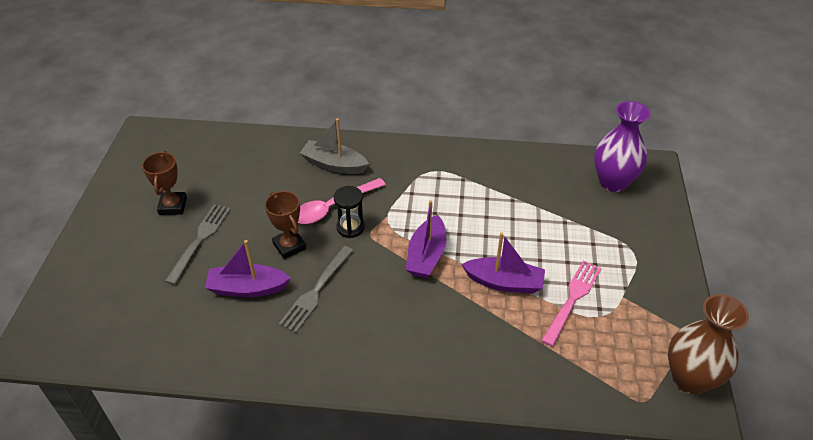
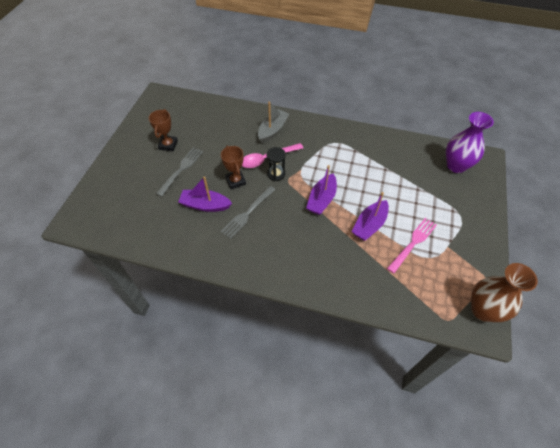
camera: 10 degrees right, 10 degrees up
(334, 165) = (272, 130): grey boat -> grey boat turned 90 degrees clockwise
(504, 282) = (369, 225): purple boat -> purple boat turned 105 degrees clockwise

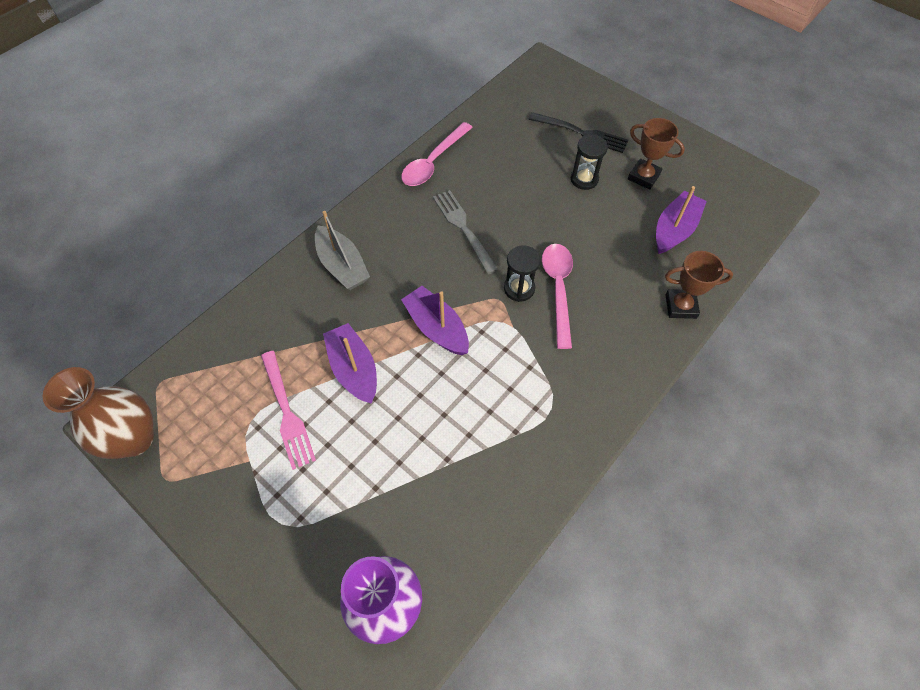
camera: 115 degrees right, 5 degrees up
(140, 182) = (581, 133): none -> black fork
(181, 169) = (584, 179): grey fork -> black hourglass
(198, 251) = (433, 162): none -> pink spoon
(205, 205) = (503, 188): purple boat -> purple boat (674, 230)
(235, 181) = (530, 234): brown trophy -> brown trophy (680, 306)
(272, 130) = (623, 322): grey boat -> grey boat (342, 266)

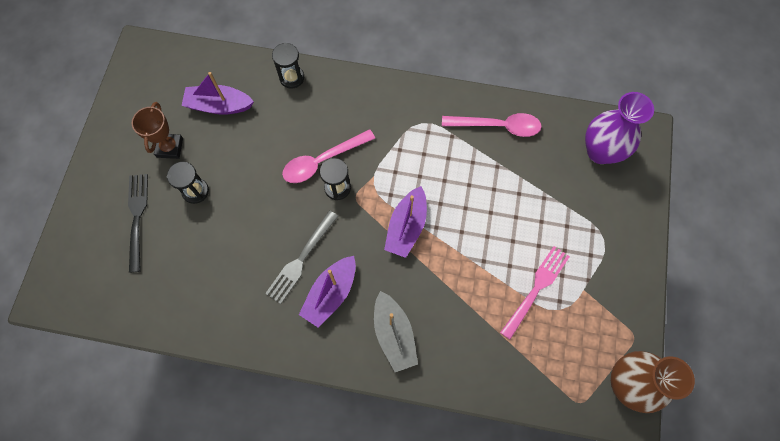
camera: 120 degrees left, 10 degrees up
(342, 266) = (394, 334): grey boat -> grey boat turned 135 degrees clockwise
(354, 369) = (475, 264): purple boat -> purple boat (331, 294)
(433, 162) = (237, 328): pink spoon -> pink spoon (497, 126)
(680, 306) = (292, 78): brown trophy -> black hourglass

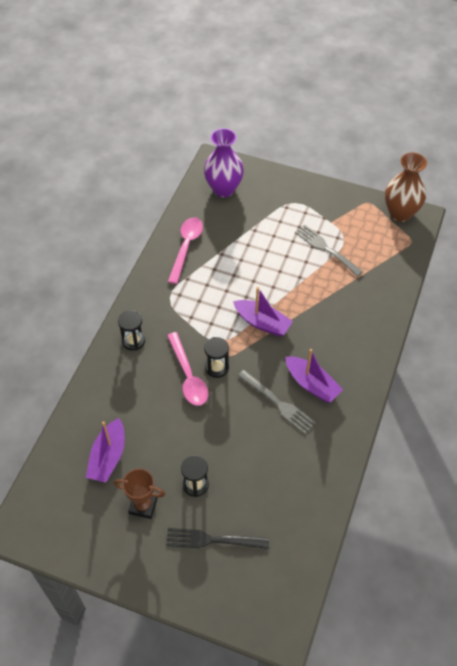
camera: 80 degrees left, 15 degrees down
(292, 78) = (95, 391): black hourglass -> black hourglass (133, 341)
(394, 334) = (351, 345): grey boat -> none
(536, 289) = (326, 249): pink fork -> grey fork

